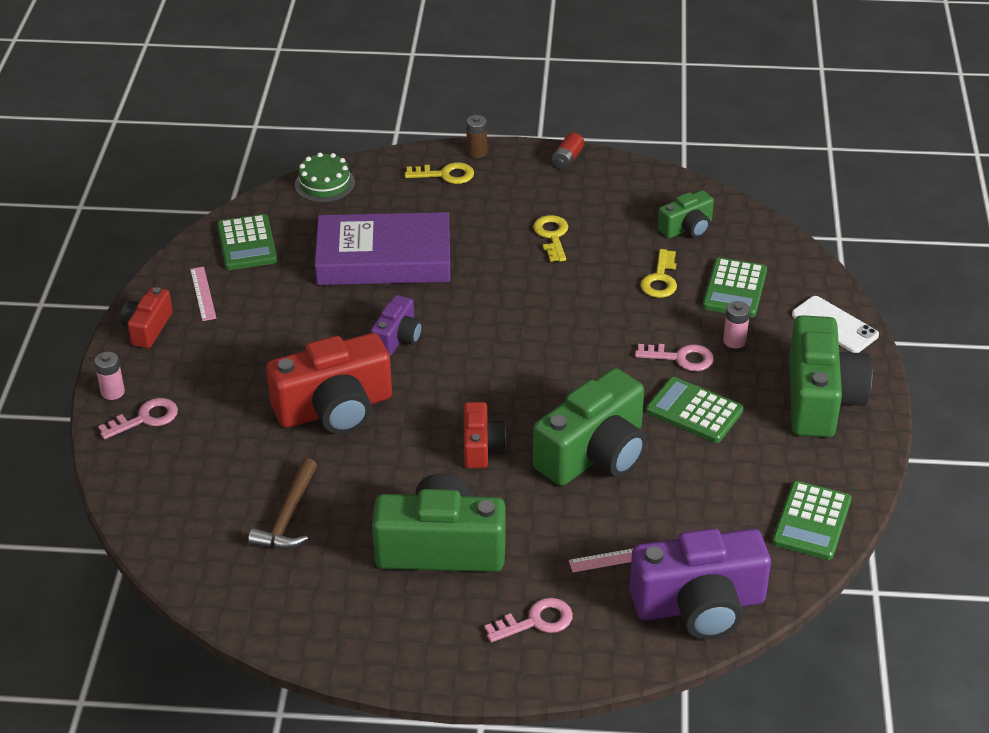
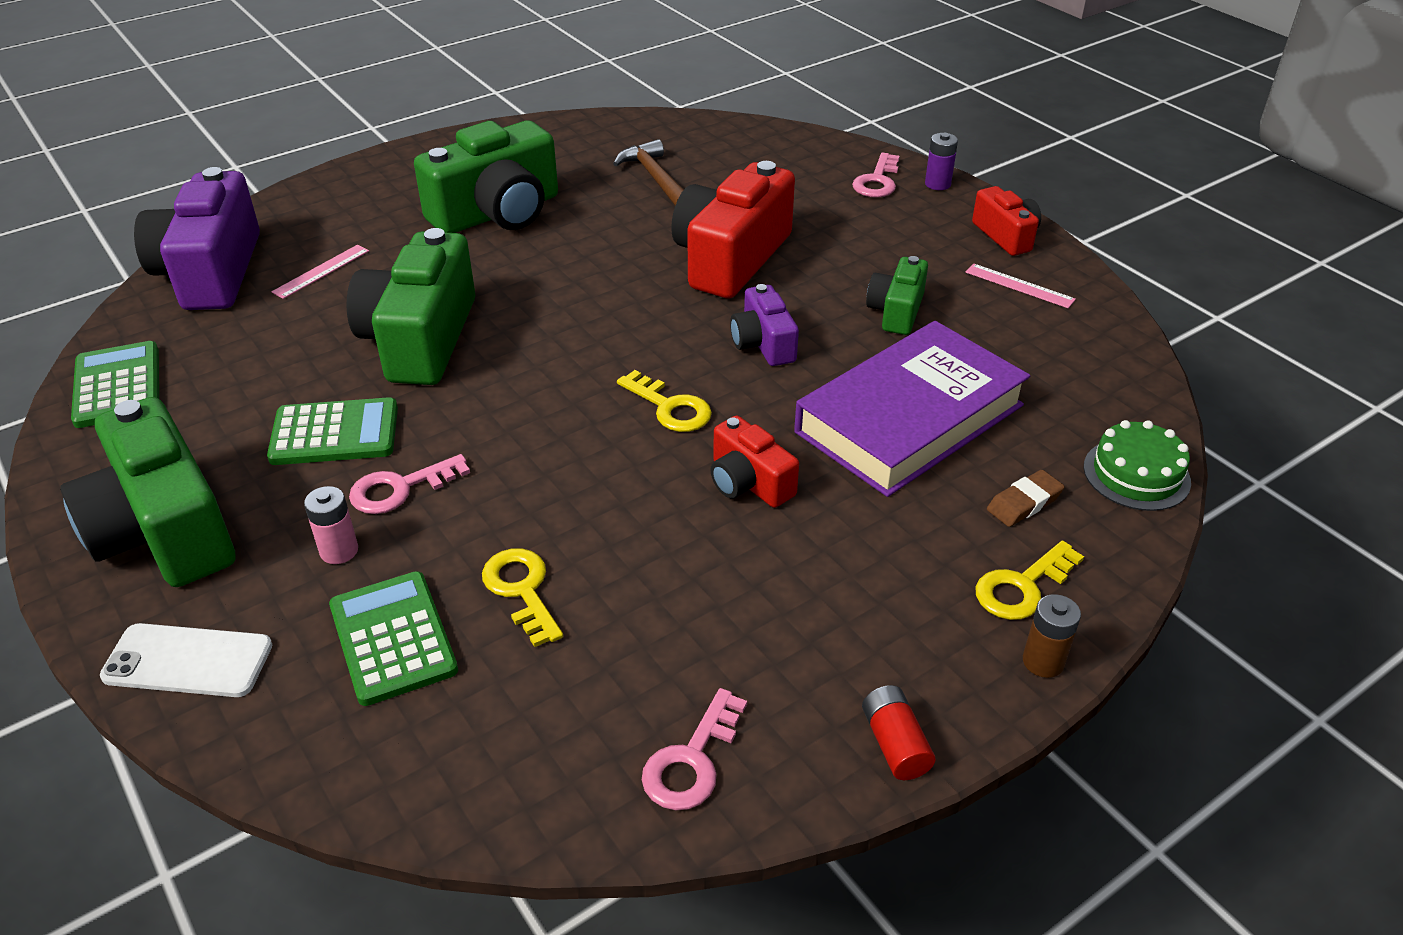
camera: 140 degrees right, 0 degrees up
(112, 392) = (937, 184): pink battery -> purple battery
(247, 243) = (1076, 353): green calculator -> none
(393, 199) = (1024, 503): none -> brown eraser
(481, 446) = (548, 293): red camera -> red camera (748, 482)
(536, 621) = (361, 205): pink key -> pink key (691, 761)
(552, 236) = (747, 573): yellow key -> yellow key (670, 407)
(687, 228) = (557, 715): green camera -> green camera (896, 311)
(699, 605) = (211, 272): purple camera -> purple camera turned 45 degrees counterclockwise

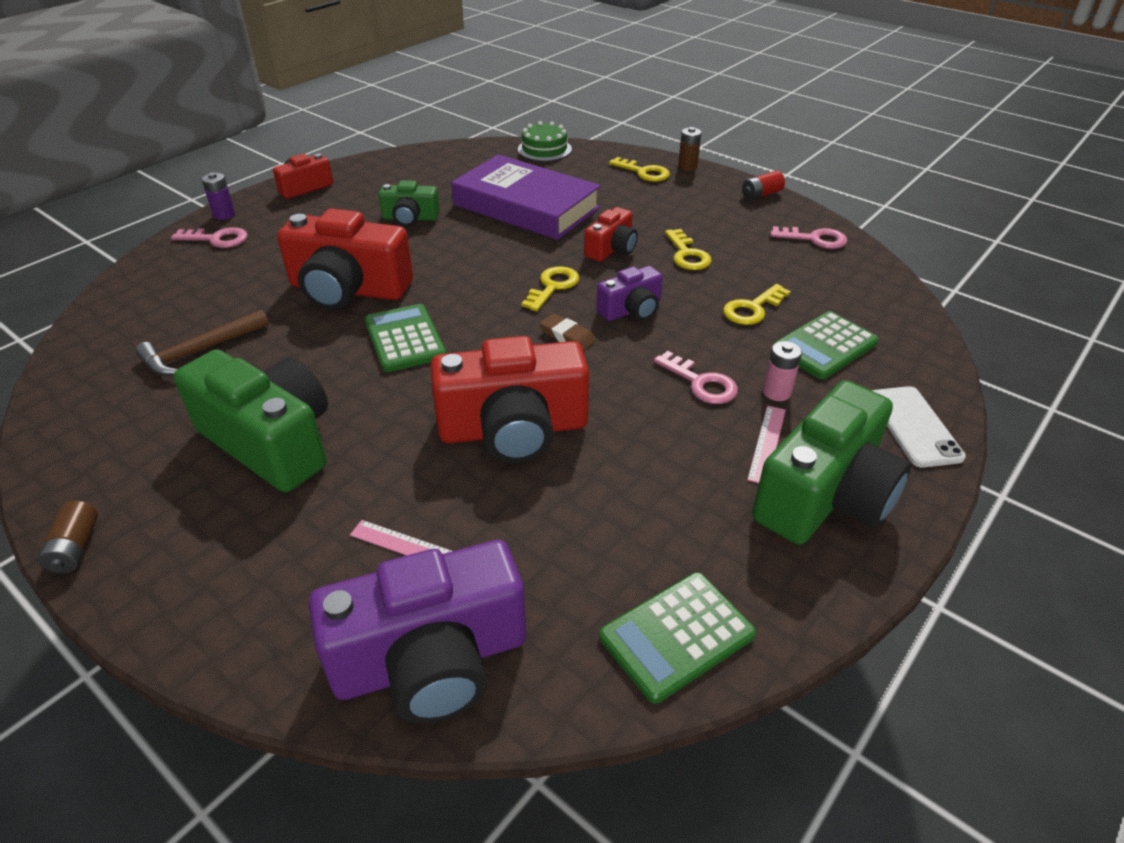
camera: 105 degrees left, 0 degrees up
(335, 433) = (662, 438): green calculator -> green calculator (405, 339)
(420, 339) = (513, 429): green camera -> red camera
(437, 143) = (75, 548): none -> brown battery
(701, 562) = (687, 255): none -> yellow key
(763, 343) = (464, 261): purple camera -> purple camera (631, 310)
(1019, 286) = (369, 181): pink ruler -> pink ruler (767, 443)
(1024, 503) = (582, 174): brown eraser -> brown eraser (567, 336)

